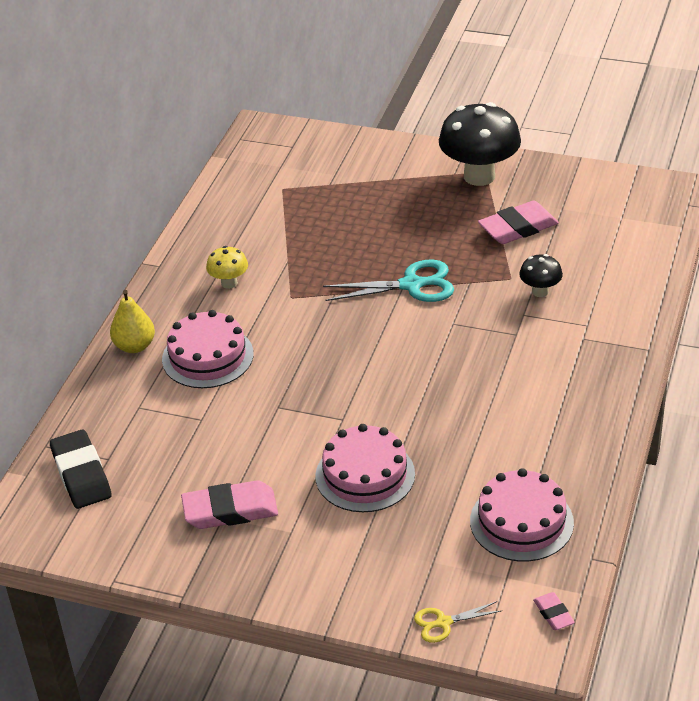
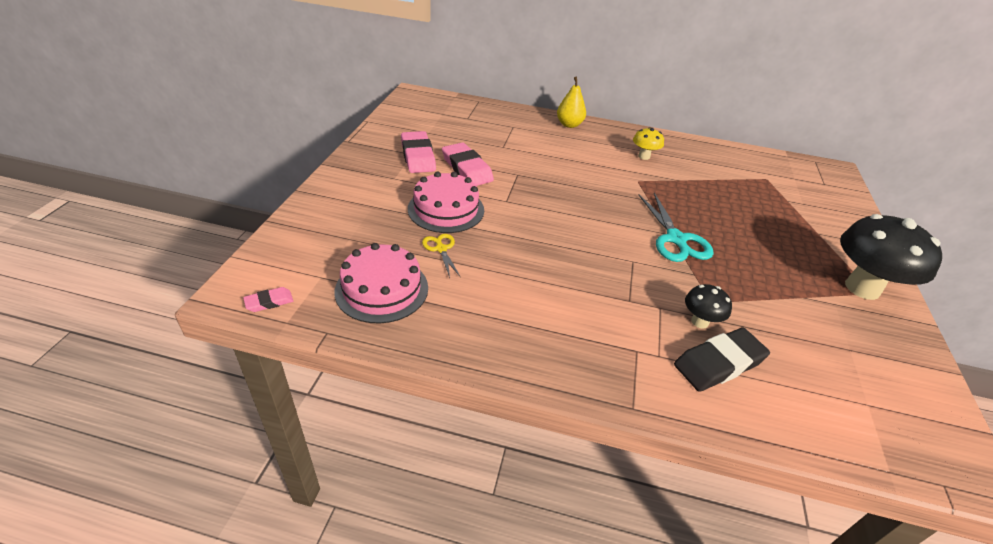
camera: 80 degrees right, 0 degrees up
(81, 474) = (455, 111): black eraser -> black eraser (719, 363)
(207, 356) = (564, 148): pink cake -> none
(443, 623) = (284, 241): yellow scissors -> yellow scissors (441, 249)
(518, 228) = (795, 311): pink eraser -> pink eraser (467, 169)

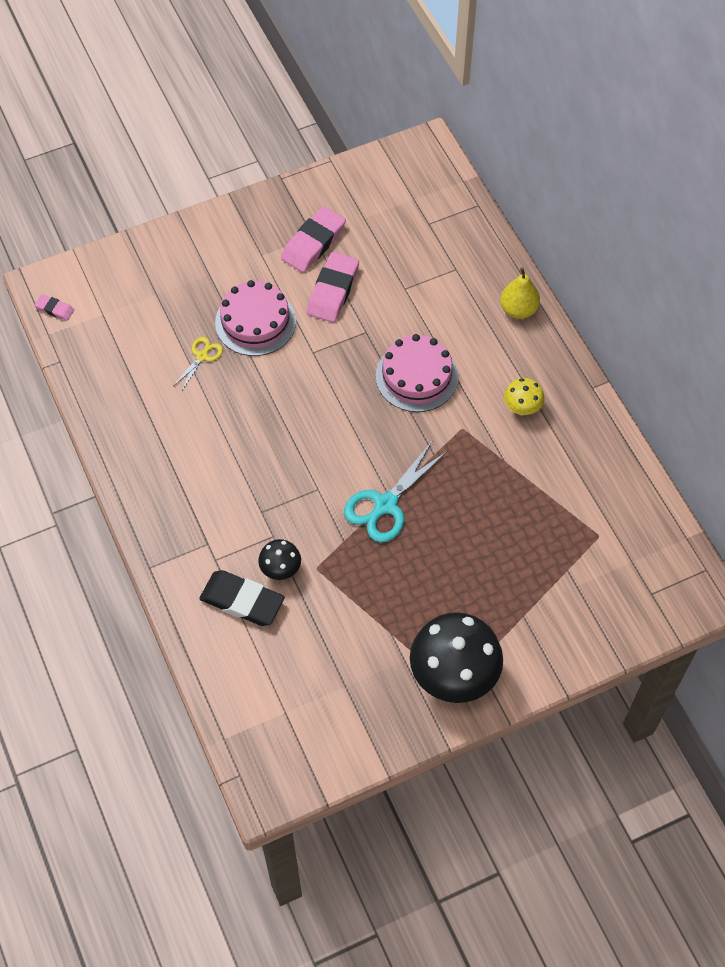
camera: 55 degrees right, 20 degrees up
(382, 289) = (124, 357): pink cake -> pink cake (416, 376)

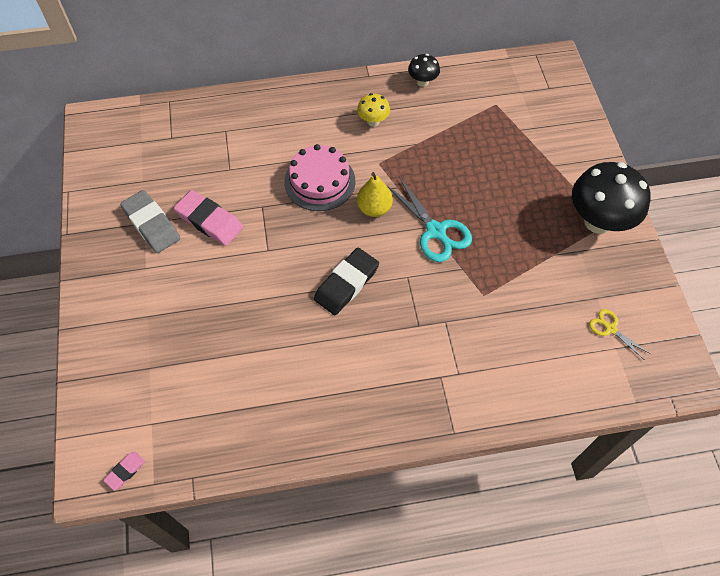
camera: 75 degrees left, 0 degrees up
(202, 356) = (238, 341): yellow scissors -> yellow scissors (610, 329)
(242, 601) = (504, 360): black eraser -> black eraser (346, 284)
(255, 322) = (217, 288): pink cake -> none
(280, 570) = (480, 322): black mushroom -> black mushroom (422, 82)
(313, 243) = (151, 224): pink eraser -> grey eraser
(518, 310) = (281, 101): yellow pear -> yellow pear (374, 208)

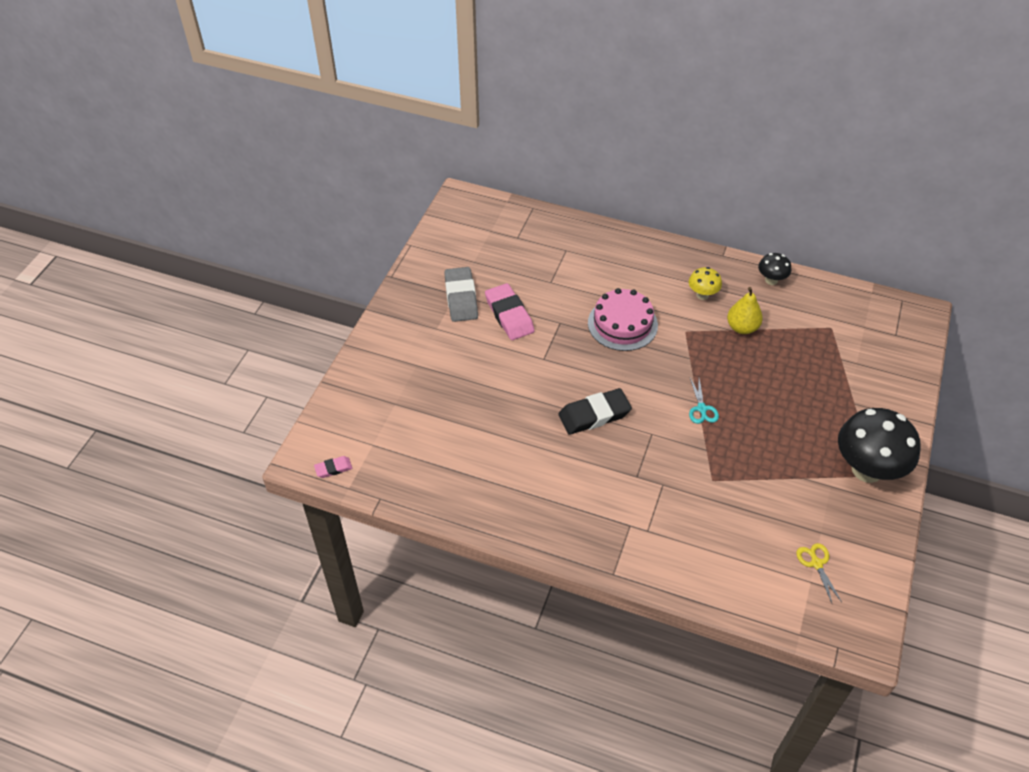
camera: 30 degrees right, 10 degrees down
(374, 208) = (657, 366): yellow pear -> yellow pear (742, 327)
(435, 231) = (701, 409): turquoise scissors -> turquoise scissors, size x0.54

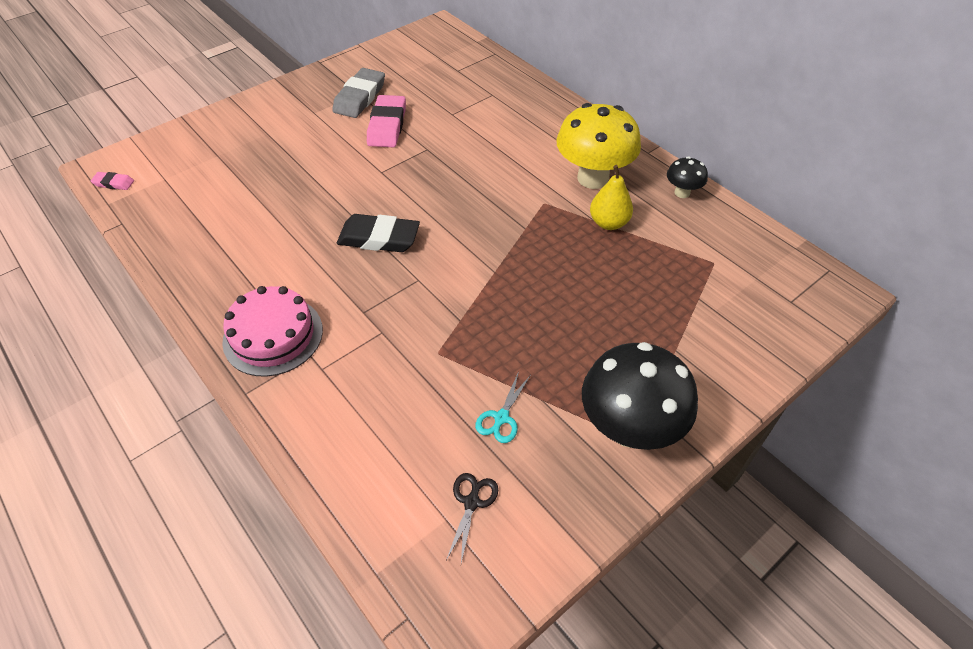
camera: 30 degrees right, 0 degrees up
(622, 324) = (485, 172): pink cake -> pink cake (273, 335)
(701, 409) = (492, 279): turquoise scissors -> turquoise scissors (501, 418)
(702, 295) = (593, 178): yellow mushroom -> yellow mushroom, size x2.07
(816, 563) = (472, 502): yellow scissors -> black scissors

